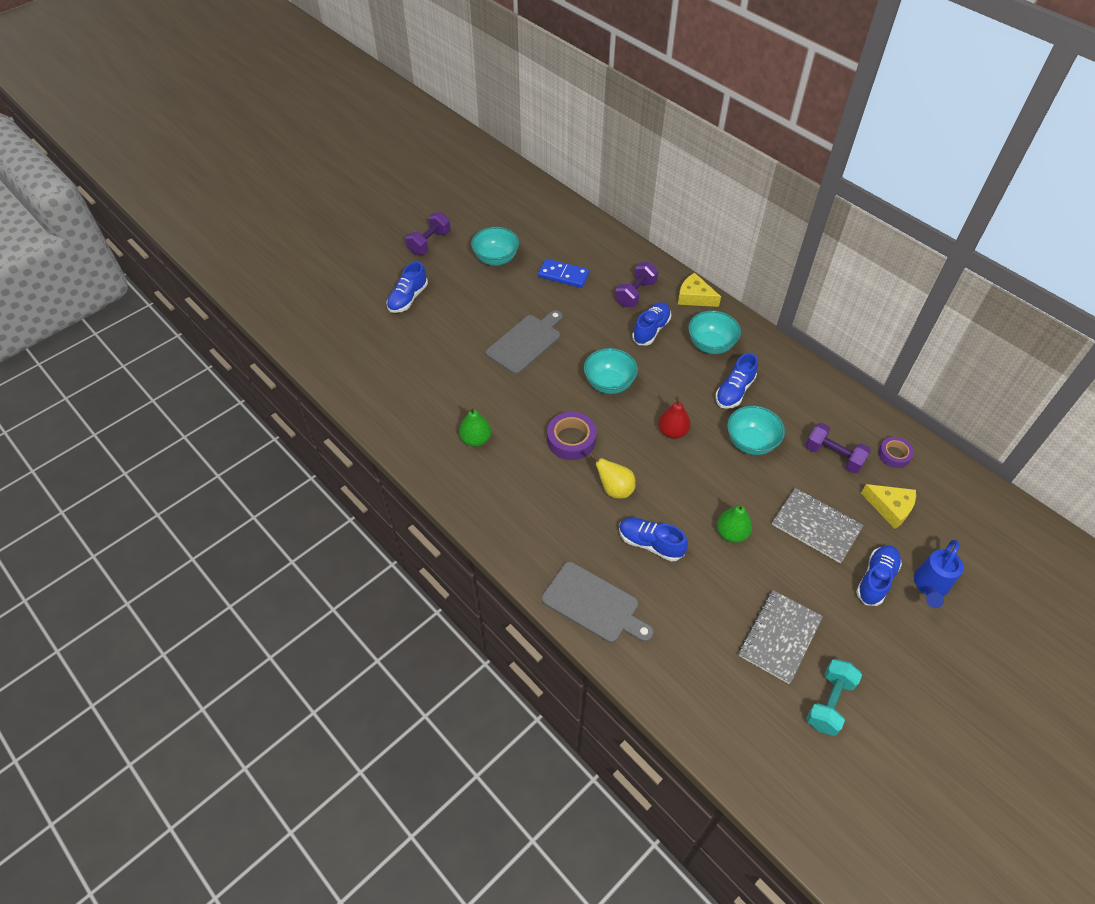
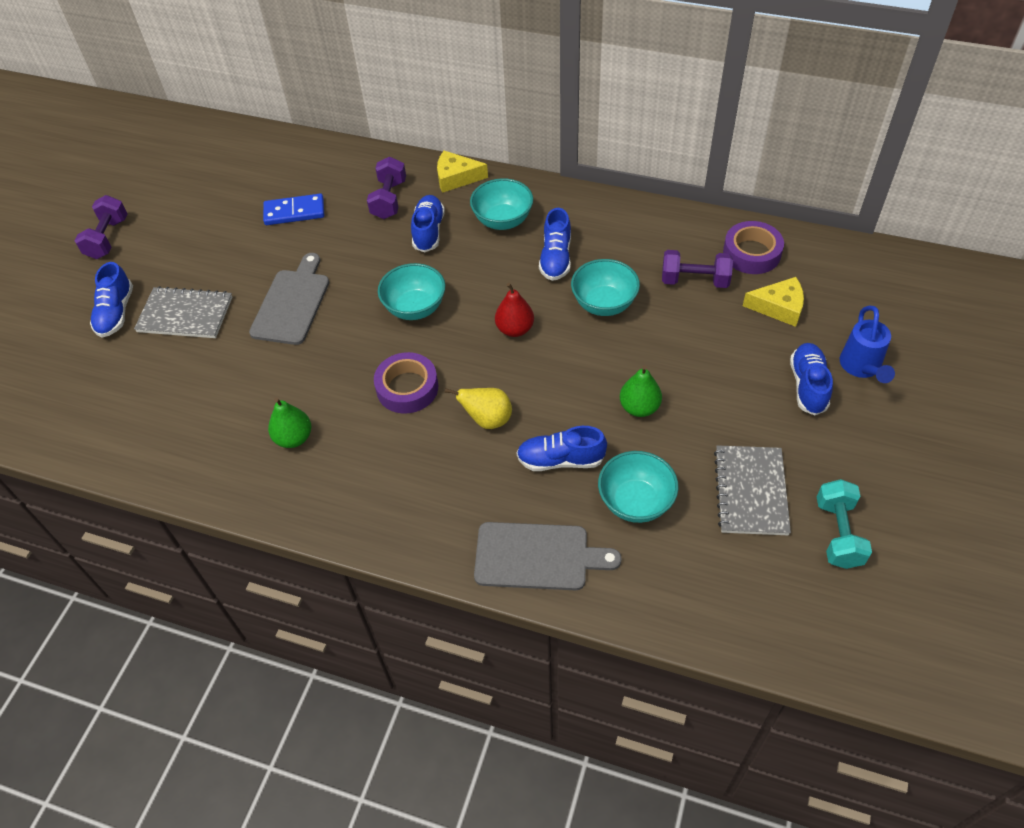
camera: 25 degrees left, 0 degrees up
(496, 259) = (202, 225): turquoise bowl -> turquoise bowl (635, 502)
(816, 526) = (719, 359): grey notebook -> grey notebook (185, 314)
(894, 455) = (751, 253): purple tape -> purple tape, size x1.57

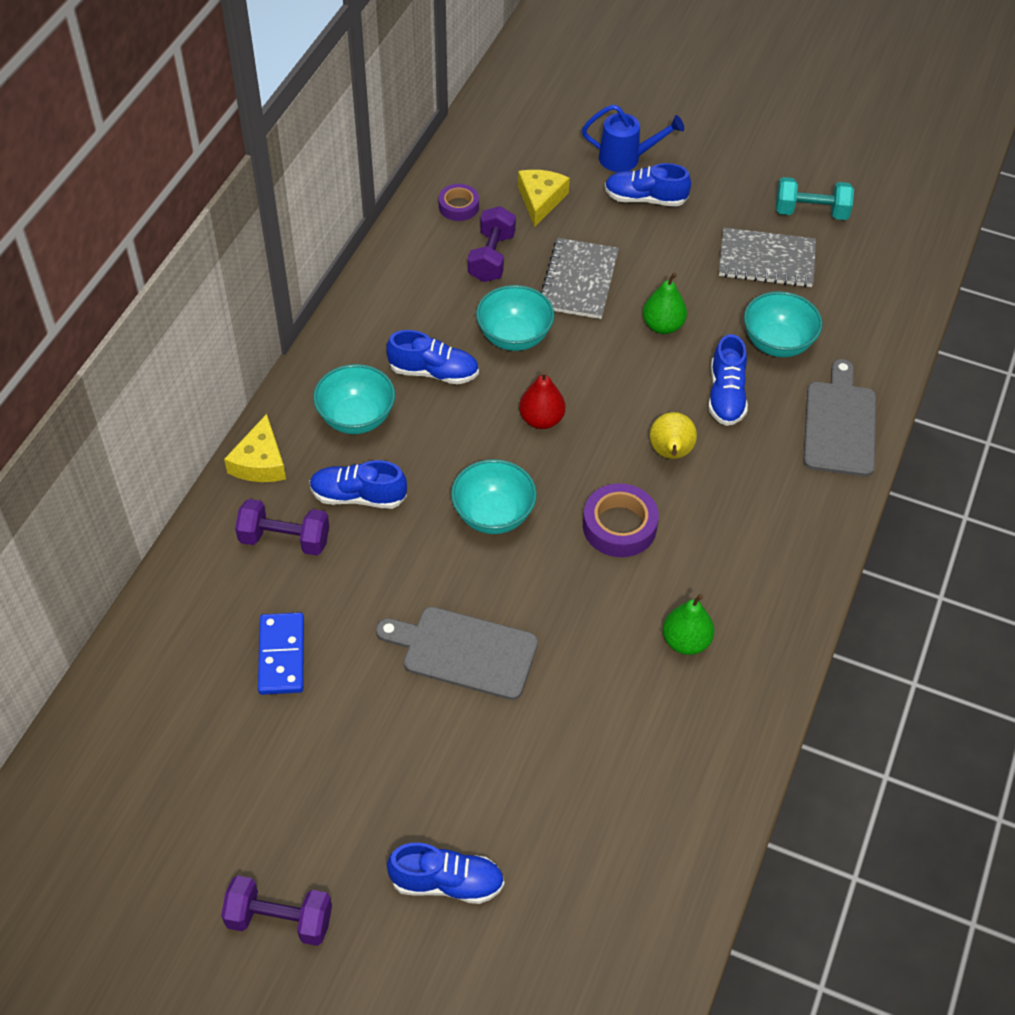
camera: 90 degrees left, 0 degrees up
(185, 314) = (464, 785): grey notebook -> grey notebook (578, 281)
(751, 253) = (458, 206): purple tape -> purple tape, size x0.64

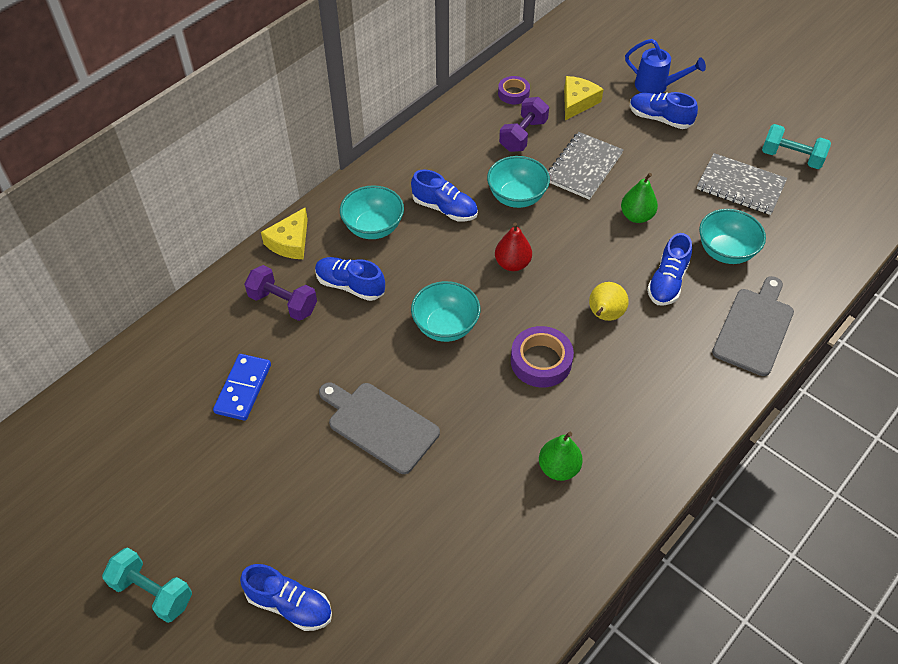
camera: 20 degrees right, 0 degrees up
(279, 920) = (152, 592): purple dumbbell -> turquoise dumbbell

